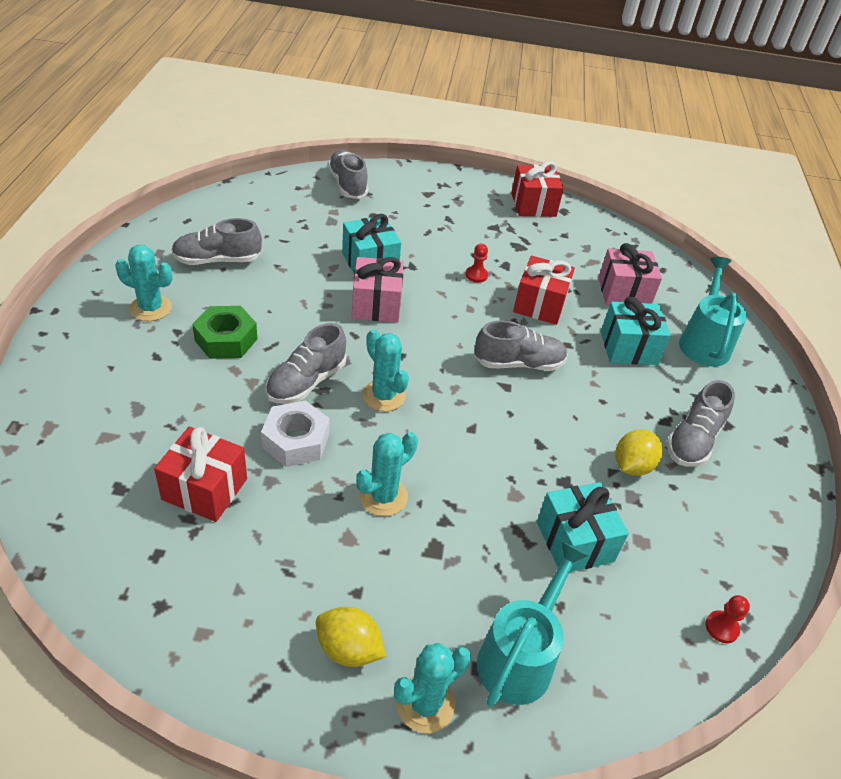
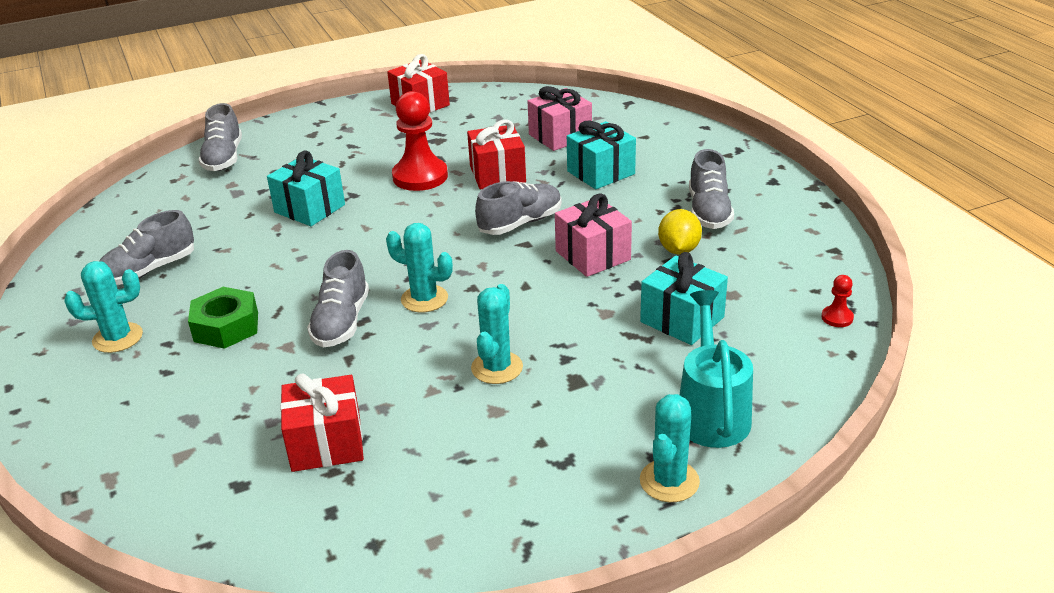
camera: 25 degrees left, 10 degrees down
(296, 441) = (376, 368): white nut -> none
(347, 185) = (224, 158): grey shoe -> grey shoe turned 135 degrees counterclockwise
(349, 649) = (572, 481): yellow lemon -> none
(376, 305) = (349, 237): pink gift -> pink gift (593, 255)
(476, 275) = (420, 176): red pawn -> red pawn, size x2.25
(703, 342) = (656, 143): turquoise watering can -> none

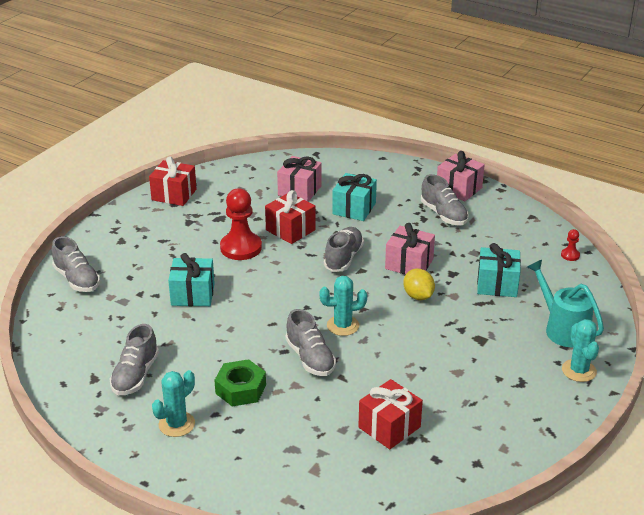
camera: 35 degrees left, 0 degrees up
(497, 368) = (431, 349): turquoise cactus -> none
(679, 250) = (452, 244): yellow lemon -> yellow lemon (418, 296)
(766, 187) = (459, 189): none -> pink gift

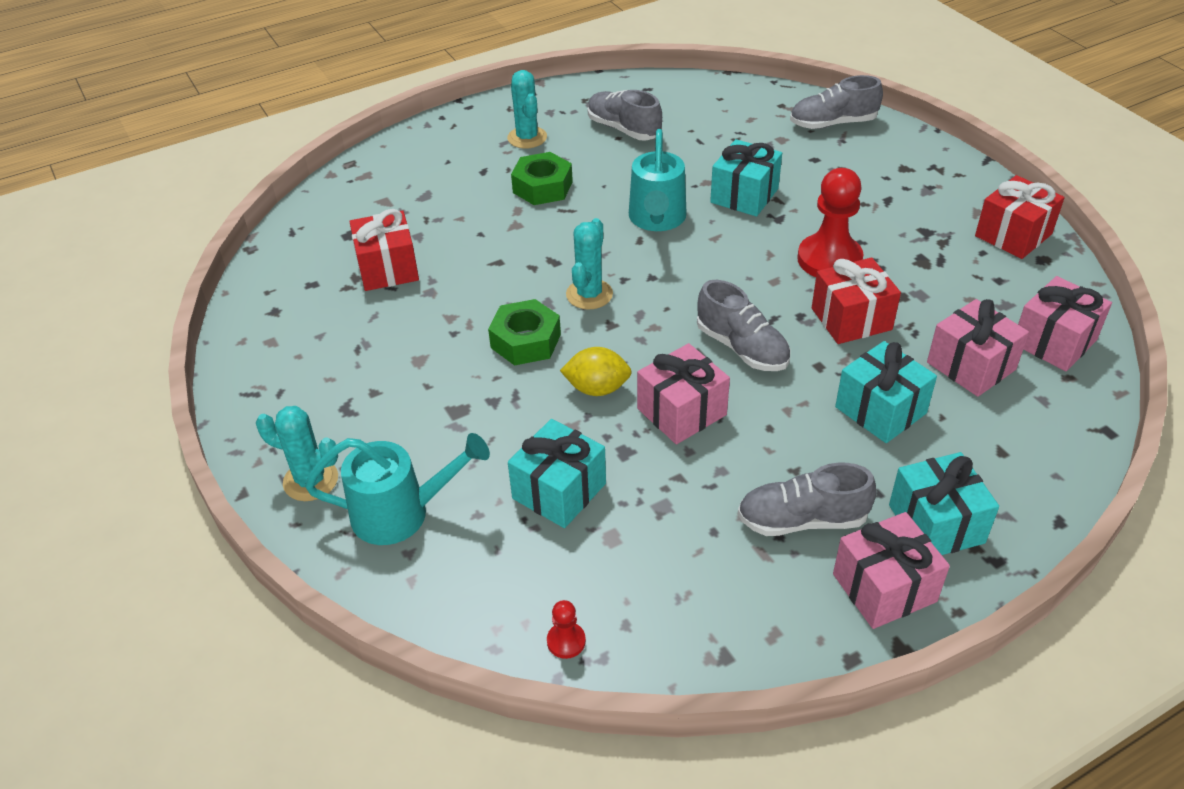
camera: 120 degrees right, 10 degrees up
(245, 322) = (657, 220): none -> turquoise watering can
(262, 172) = (1054, 342): none -> pink gift
(310, 358) = (550, 249): grey shoe -> none
(404, 335) = (525, 341): none -> green nut
(412, 183) = (936, 524): none -> turquoise gift

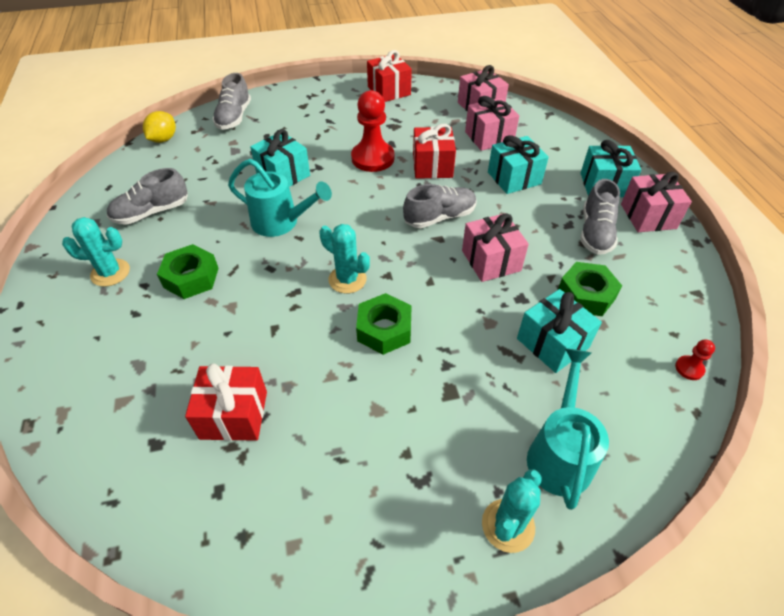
camera: 75 degrees left, 5 degrees up
(597, 388) = (454, 298): yellow lemon -> yellow lemon (163, 139)
(660, 518) = (586, 295): none -> green nut

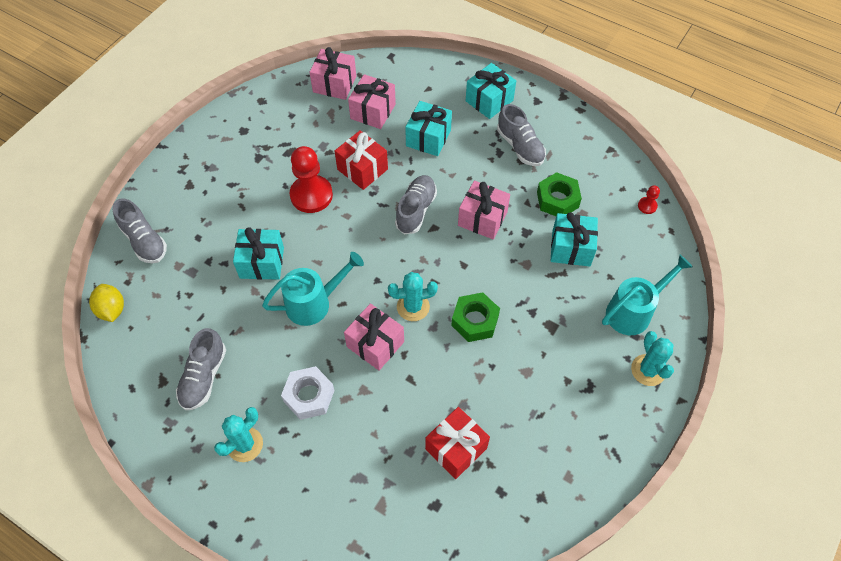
camera: 45 degrees left, 10 degrees up
(191, 278) = (309, 396): green nut -> white nut
(389, 91) = (243, 117): red gift -> none
(559, 452) = (634, 311): turquoise watering can -> turquoise watering can turned 90 degrees clockwise
(648, 216) = (537, 109): pink gift -> pink gift (375, 344)

